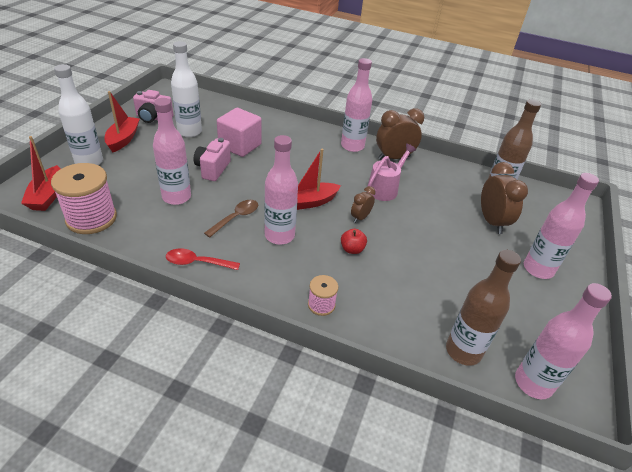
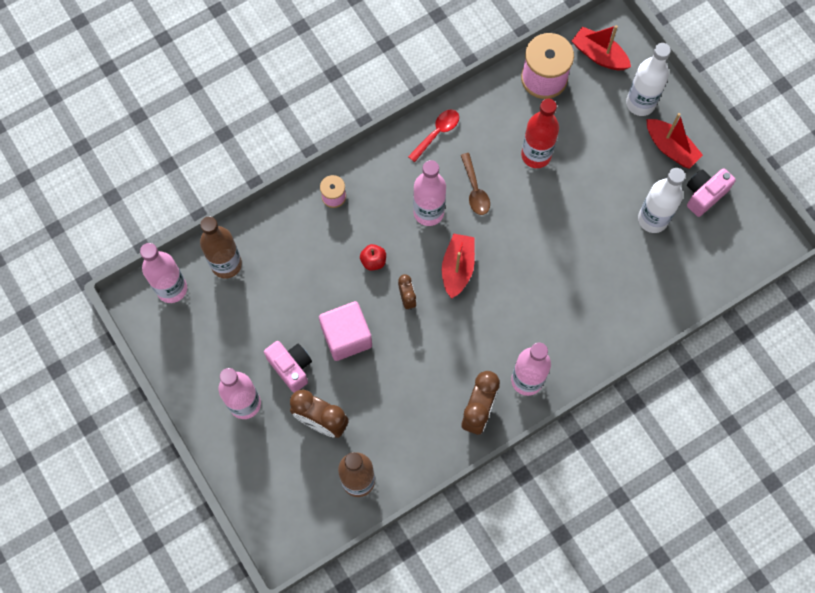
camera: 130 degrees right, 30 degrees up
(176, 197) = (536, 155): pink bottle -> red bottle
(213, 169) = (565, 208): pink camera -> pink camera (291, 367)
(240, 146) = (595, 257): pink cube -> pink cube (346, 336)
(385, 188) = (433, 357): pink watering can -> none

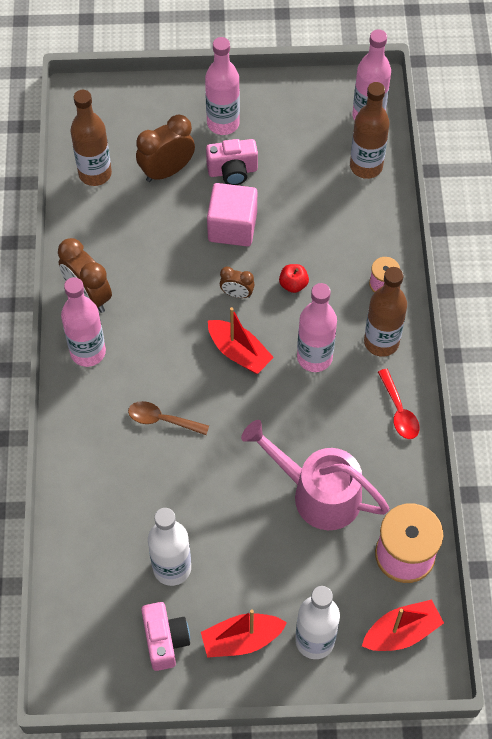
camera: 120 degrees right, 10 degrees down
(386, 172) = (381, 342): none -> brown bottle
(475, 190) = (312, 412): brown spoon -> brown spoon (162, 420)
(536, 155) = (317, 493): red bottle -> pink watering can

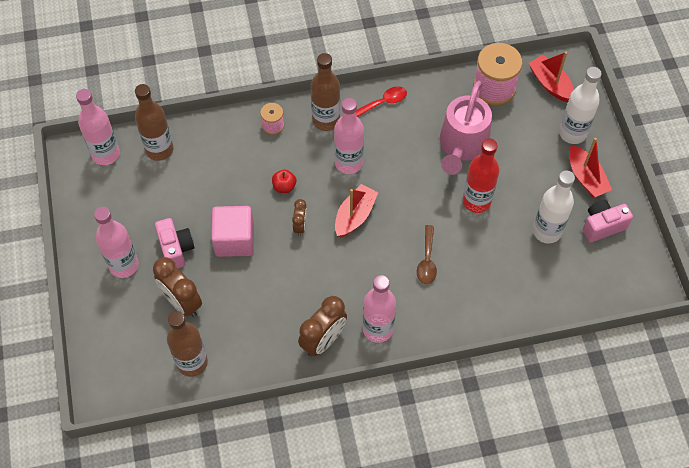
camera: 100 degrees left, 0 degrees up
(232, 493) = (476, 201): none -> red bottle

